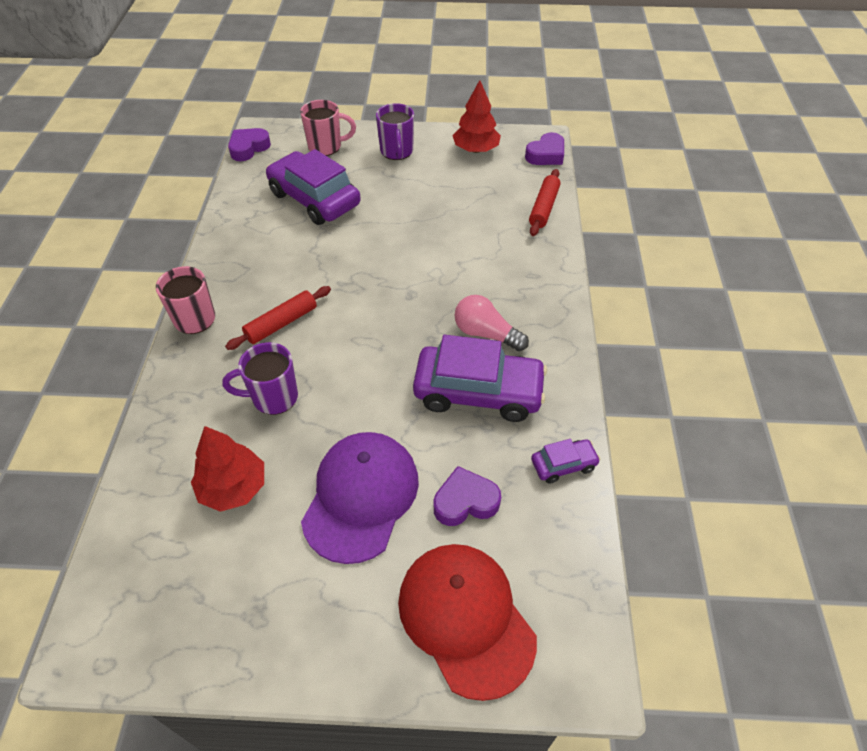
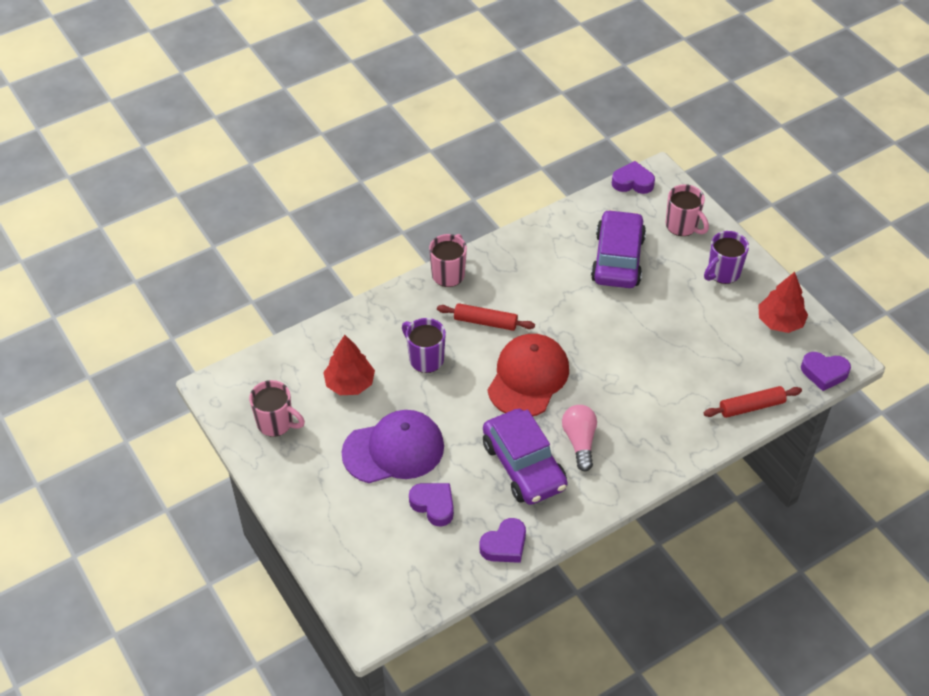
camera: 55 degrees right, 0 degrees up
(209, 605) = (276, 423): none -> pink mug
(466, 618) = (358, 548): red cap -> red cap (528, 377)
(563, 465) = (504, 545): purple car -> purple heart

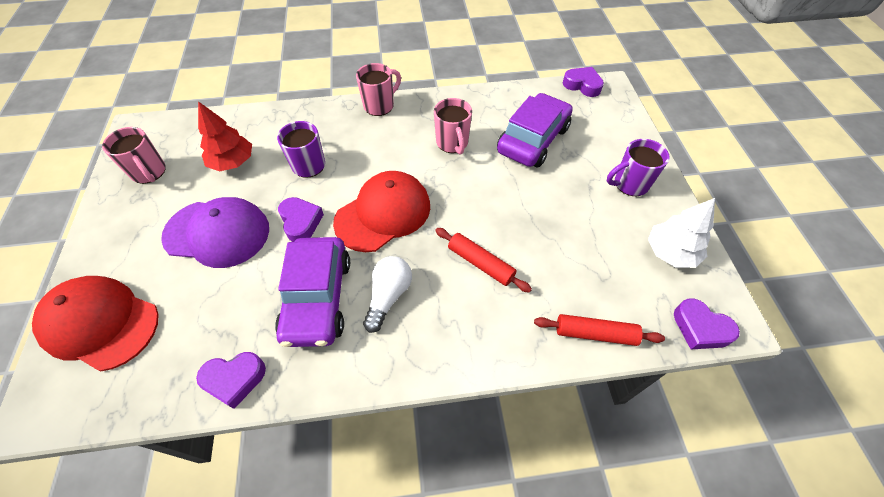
camera: 25 degrees right, 5 degrees up
(359, 554) = (100, 323): none -> red cap
(433, 505) = (205, 303): purple heart -> purple heart (300, 222)
(485, 322) = (381, 152): red rolling pin -> red rolling pin (480, 263)
(579, 441) = (388, 296): pink light bulb -> white light bulb
(682, 226) = (610, 132): pink mug -> pink mug (452, 143)
(780, 322) = (670, 252): red tree -> white tree

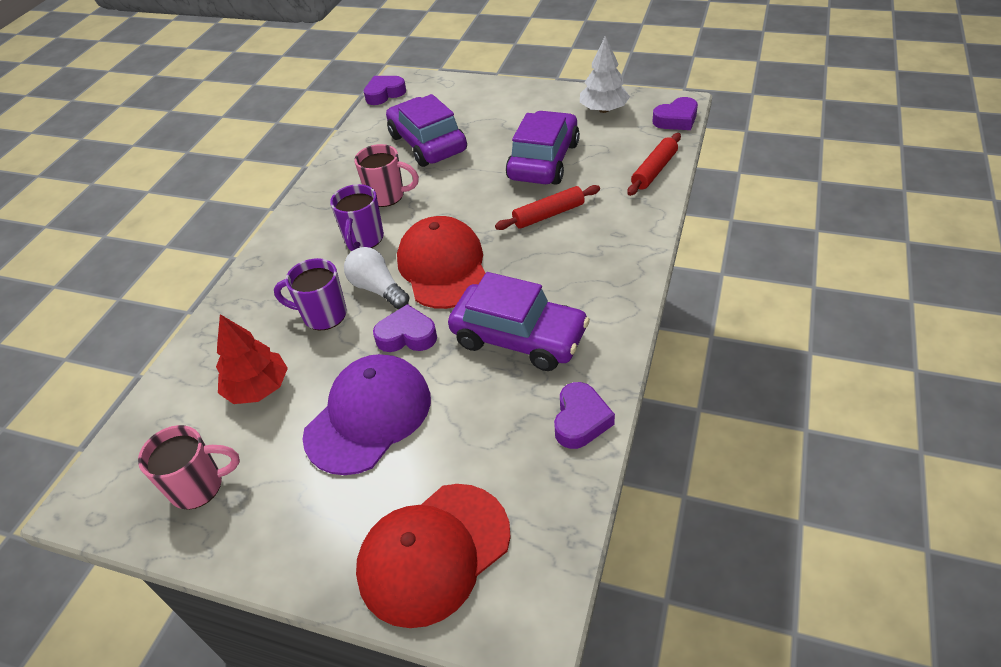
camera: 60 degrees left, 10 degrees down
(380, 105) = (280, 237): pink mug -> none
(388, 296) = (548, 284): white light bulb -> white light bulb (378, 289)
(556, 231) = (544, 161): none -> purple car
(629, 184) = (523, 106): purple mug -> purple mug (364, 239)

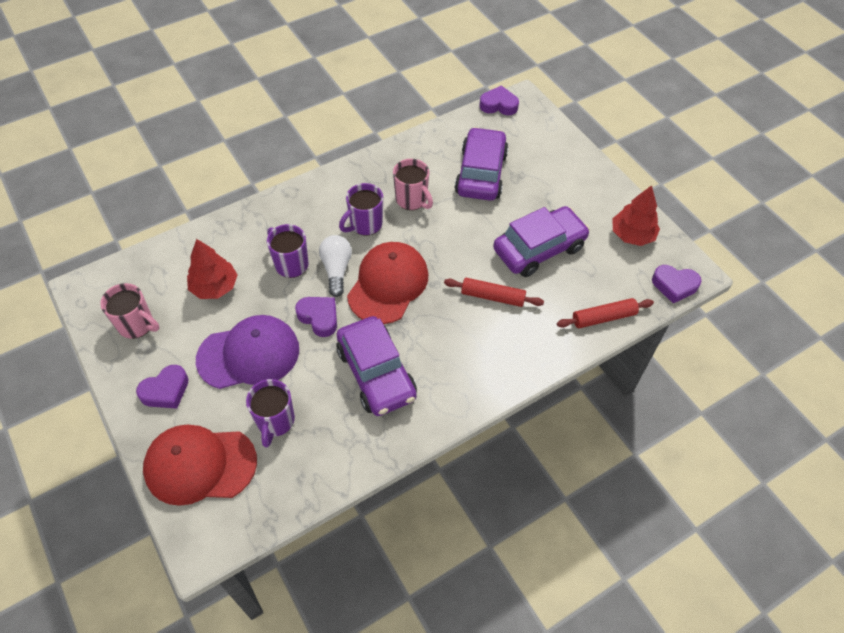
camera: 35 degrees right, 10 degrees up
(469, 449) = (275, 421): none -> purple mug
(580, 420) = (349, 458): purple heart -> purple heart (166, 391)
(603, 110) = (632, 235): white tree -> red tree

